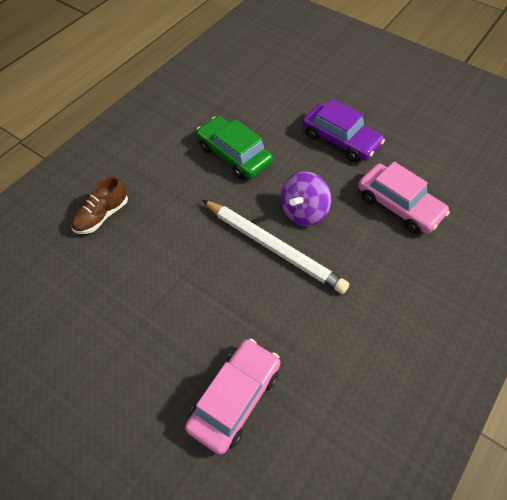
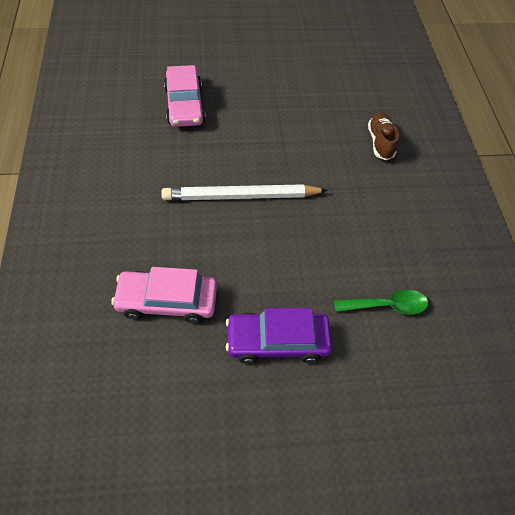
camera: 135 degrees right, 0 degrees up
(234, 155) = (352, 252): green car -> none
(250, 116) = (386, 305): none -> green spoon
(303, 212) = (245, 239): purple spinning top -> none

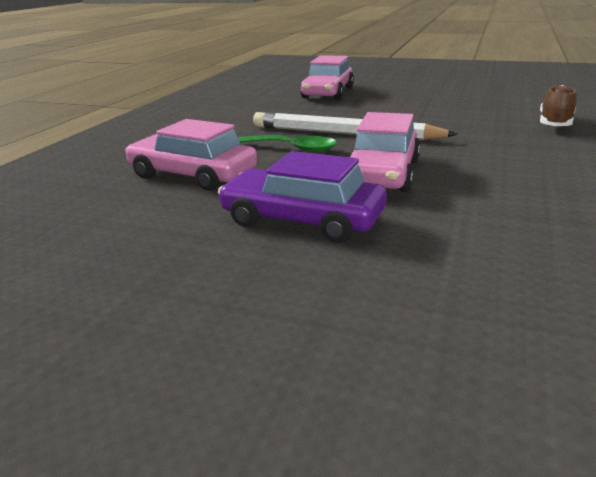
camera: 30 degrees right, 30 degrees down
(297, 260) = (382, 173): none -> pink car
(386, 305) = (501, 221): green spoon -> green spoon (291, 148)

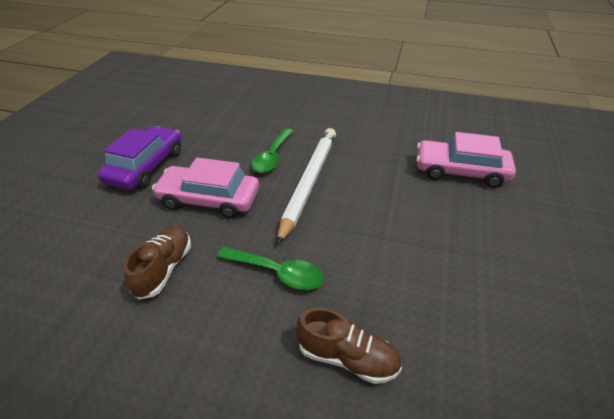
camera: 85 degrees right, 15 degrees up
(193, 175) = (227, 124): pink car -> none
(486, 142) = (277, 273): none -> green spoon
(513, 184) = (164, 269): none -> brown shoe

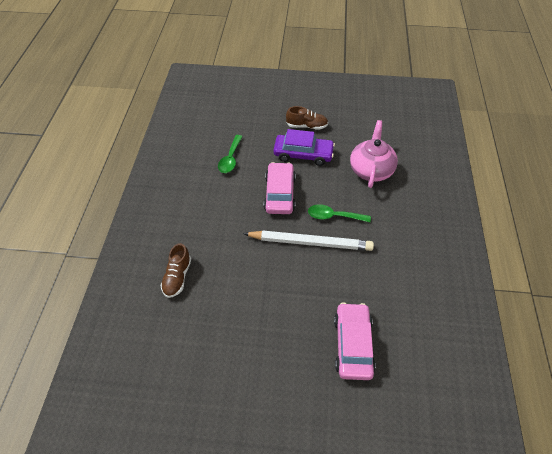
camera: 80 degrees right, 10 degrees up
(164, 269) = (222, 190): brown shoe -> brown shoe (306, 126)
(212, 119) = (371, 170): none -> pink teapot
(277, 273) = (226, 239): green spoon -> green spoon (230, 159)

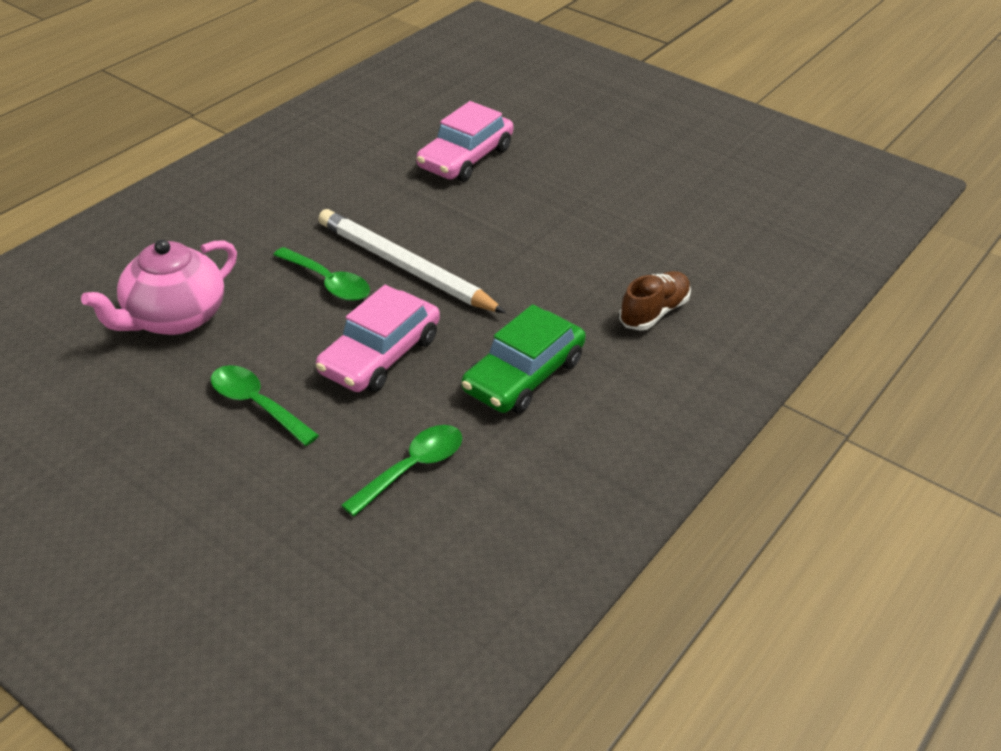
camera: 150 degrees left, 10 degrees down
(216, 213) = (523, 375): none -> green car
(303, 154) = (256, 405): purple car -> green spoon
(306, 126) = (174, 463): brown shoe -> none

